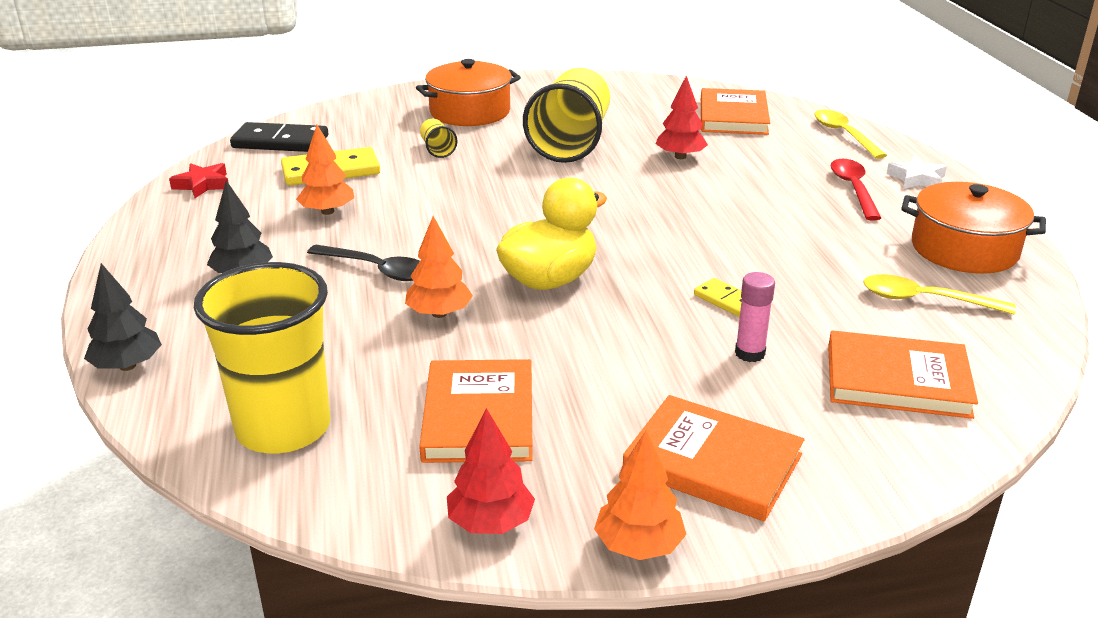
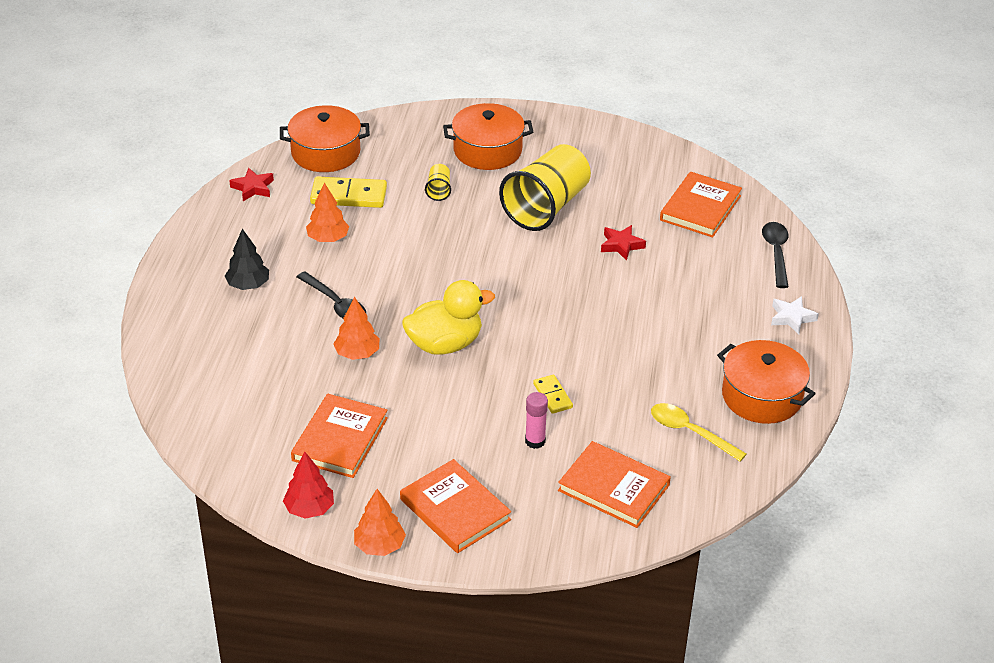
camera: 20 degrees right, 10 degrees up
(127, 366) = (155, 344): black tree -> none
(280, 142) = (325, 153): black domino -> orange pot
(283, 428) = (226, 415): yellow cup -> none
(680, 156) = (621, 245): red tree -> red star
(844, 135) = (776, 253): yellow spoon -> black spoon
(853, 189) = (731, 315): red spoon -> none

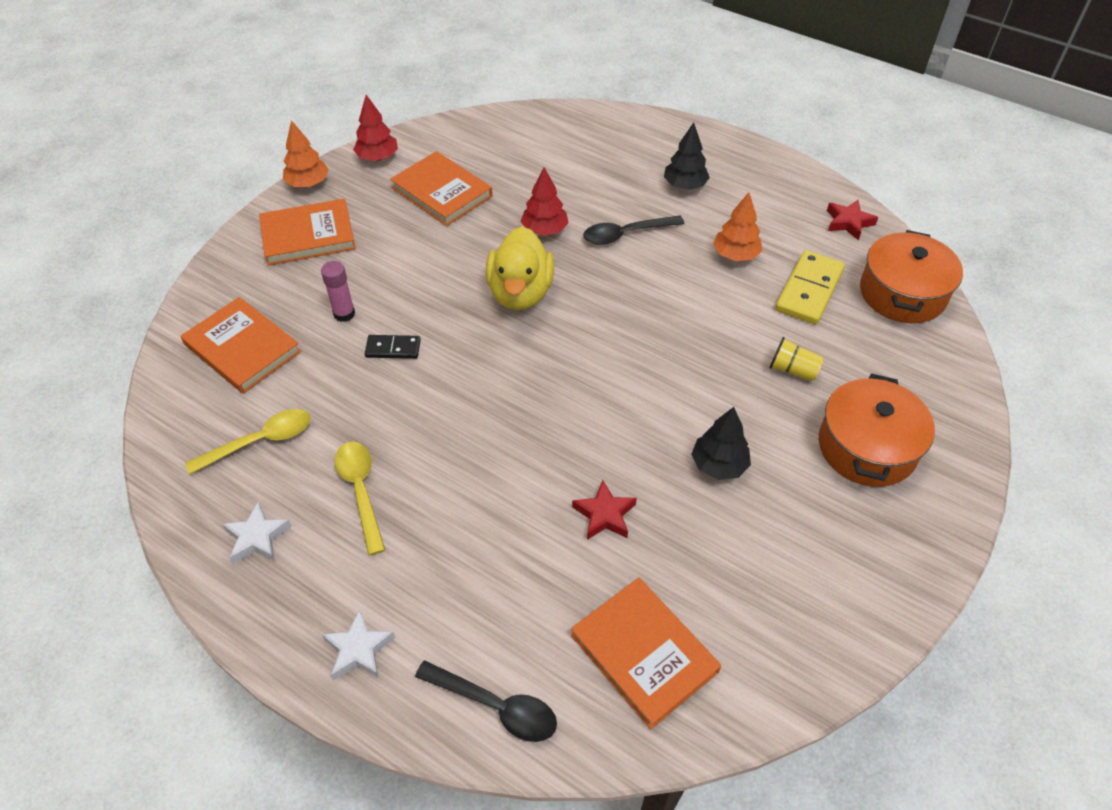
camera: 115 degrees right, 10 degrees up
(357, 354) = (544, 230): orange tree -> red tree
(546, 207) = (718, 465): yellow cup -> black tree
(553, 396) = (393, 349): yellow domino -> black domino
(613, 488) = (242, 348): orange book -> orange book turned 75 degrees clockwise
(689, 361) = (361, 491): none -> yellow spoon
(762, 396) = (257, 538): orange pot -> white star

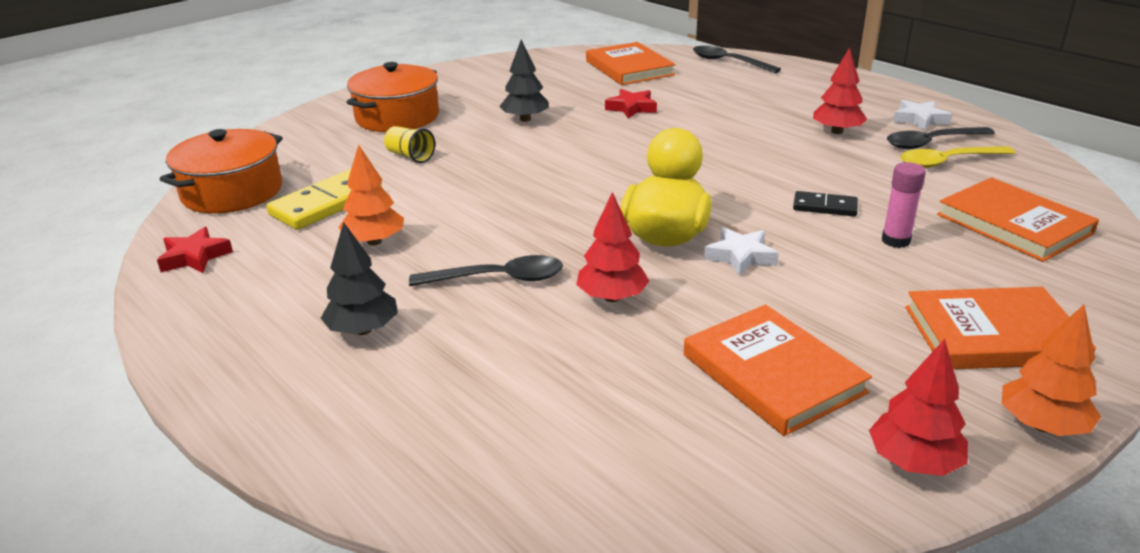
camera: 165 degrees left, 20 degrees down
(262, 480) = (931, 143): none -> black spoon
(358, 649) = (821, 80): white star -> white star (740, 256)
(361, 491) = (837, 131): yellow spoon -> red tree

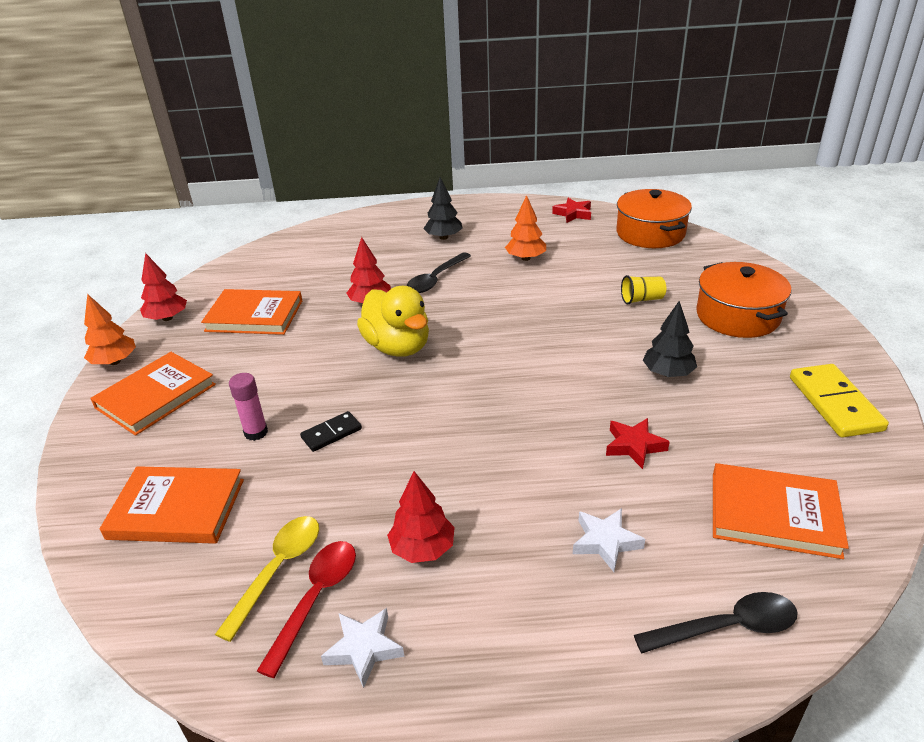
camera: 130 degrees right, 5 degrees up
(326, 204) = (596, 256): yellow domino -> yellow domino (835, 403)
(740, 256) = (339, 361): white star -> white star (605, 542)
(931, 143) = (316, 599): black spoon -> red spoon

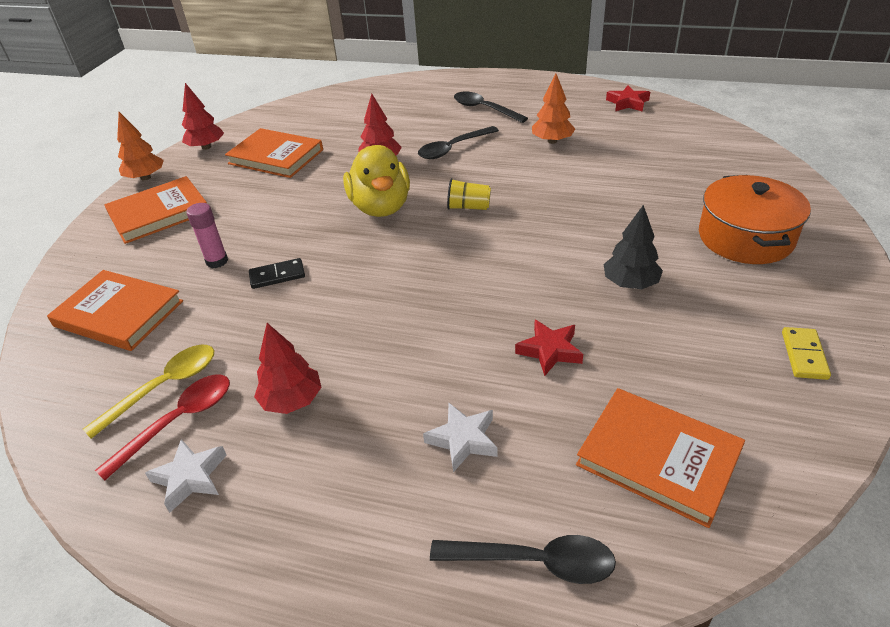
camera: 20 degrees right, 5 degrees up
(443, 237) = (484, 109): black tree -> black spoon
(642, 299) = (648, 202): yellow cup -> yellow cup (468, 207)
(650, 233) = (699, 134): orange pot -> none
(835, 403) = (804, 355): yellow domino -> yellow domino, size x0.57

